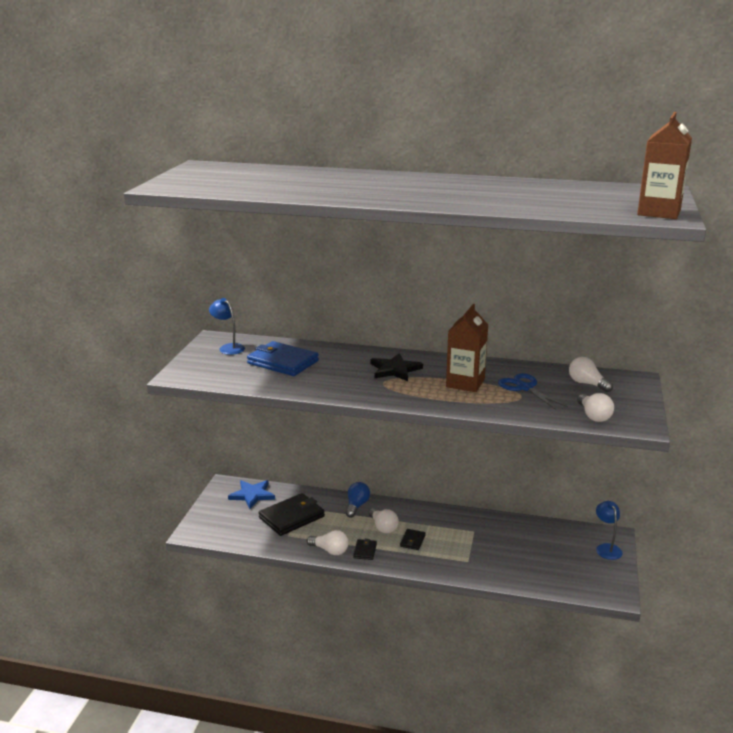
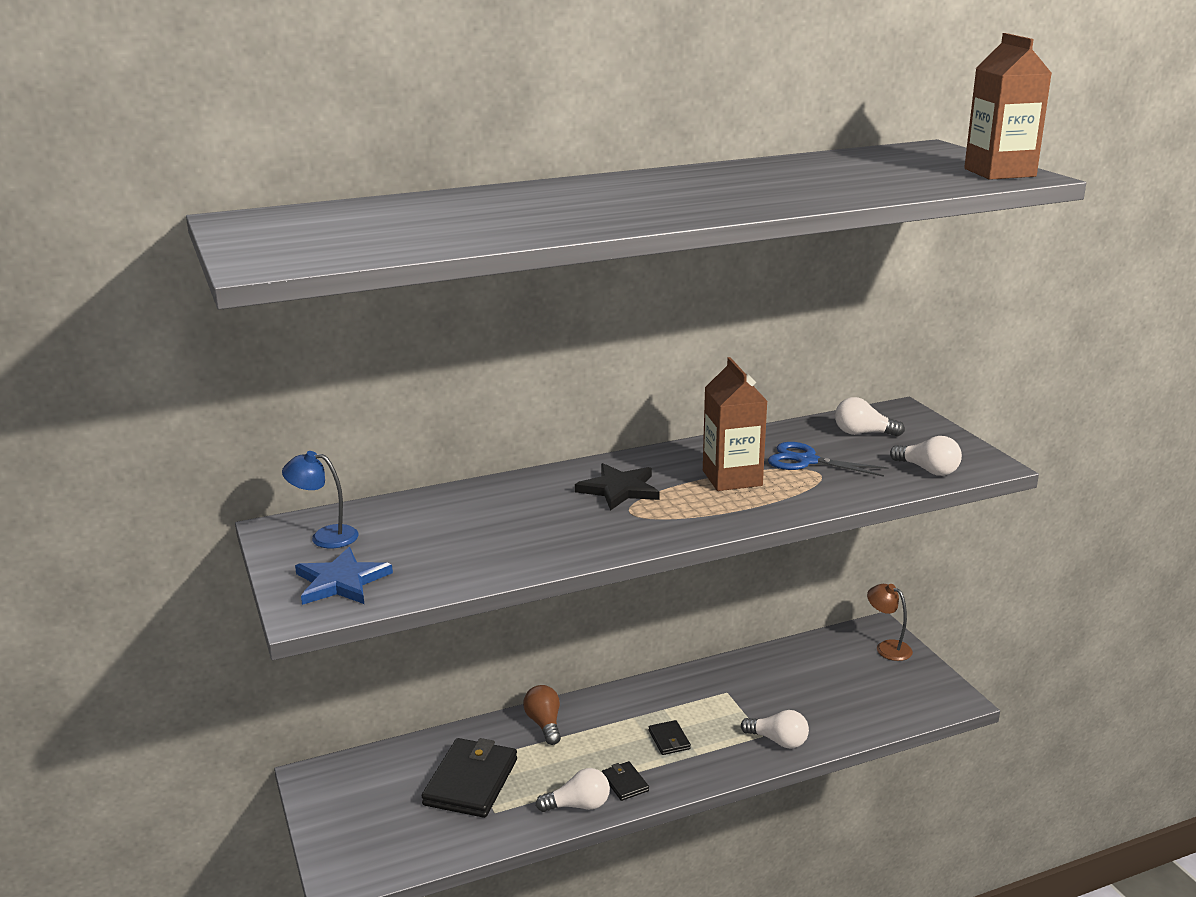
camera: 35 degrees left, 0 degrees up
(252, 495) = (373, 775): blue star -> blue star (341, 581)
(283, 362) = (446, 531): blue wallet -> none
(357, 506) = (544, 724): blue light bulb -> brown light bulb
(383, 527) = (612, 738): white light bulb -> white light bulb (778, 741)
(606, 548) = (887, 647): blue lamp -> brown lamp

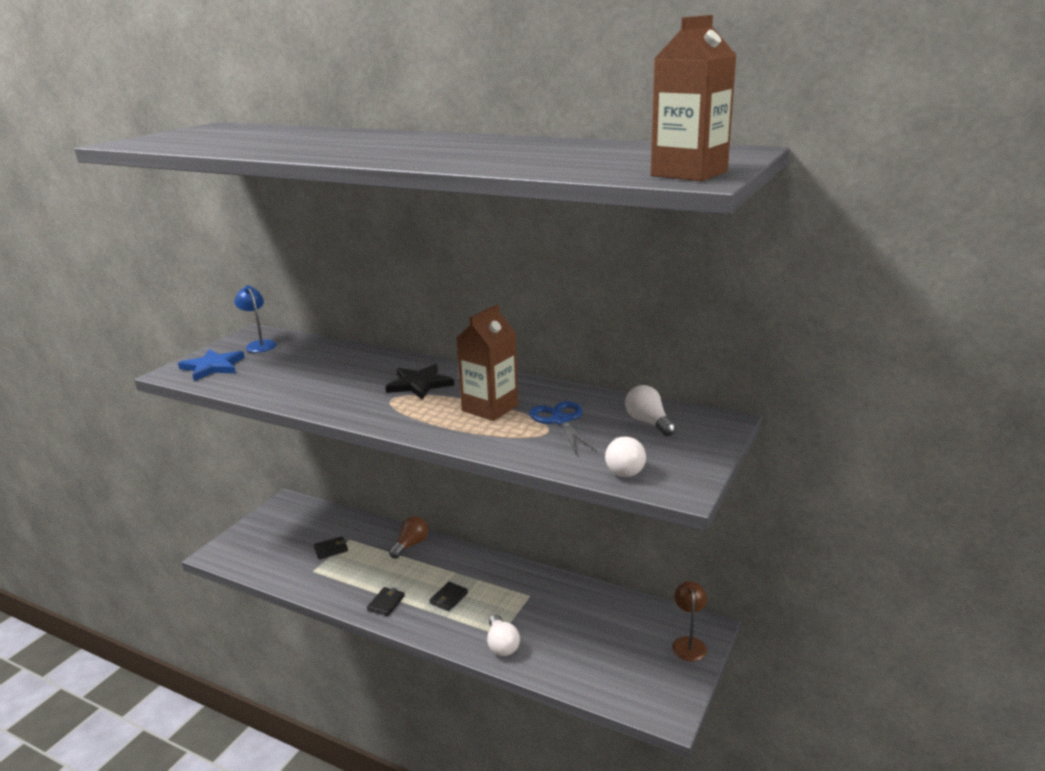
camera: 50 degrees right, 0 degrees up
(471, 782) = (331, 549): black wallet -> black wallet, size x0.47
(578, 805) = (347, 597): white light bulb -> none

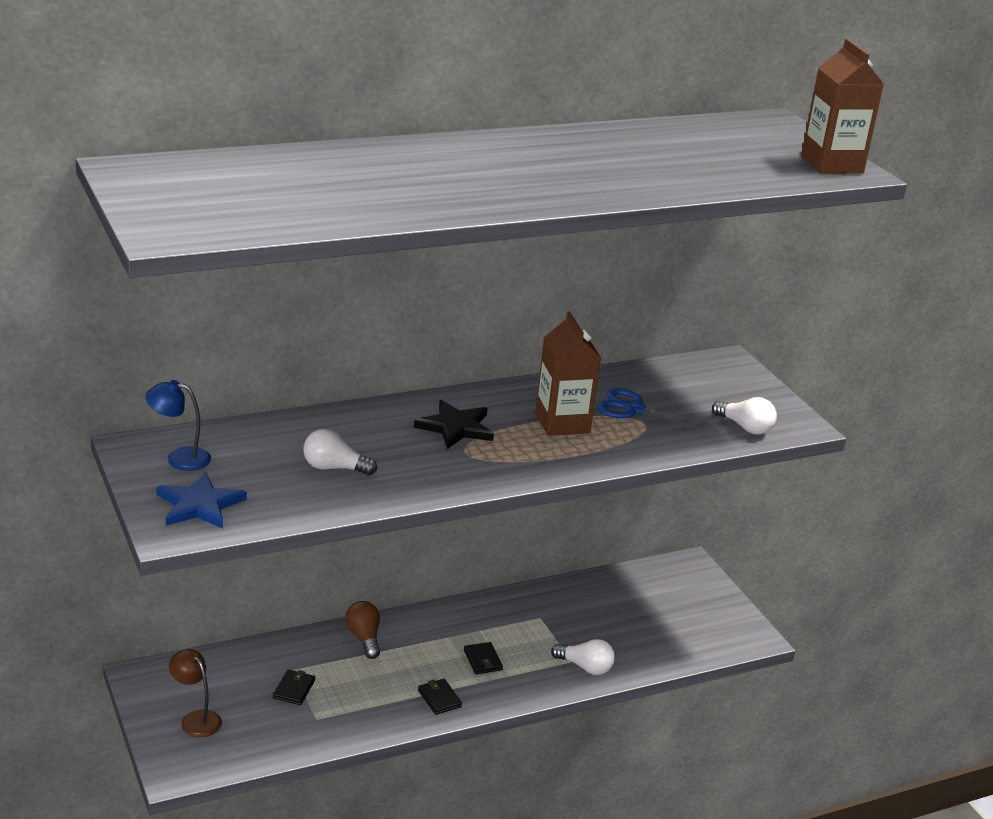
camera: 55 degrees left, 5 degrees up
(648, 422) = (689, 383): white light bulb -> white light bulb (334, 468)
(688, 643) = (697, 583): brown lamp -> brown lamp (196, 719)

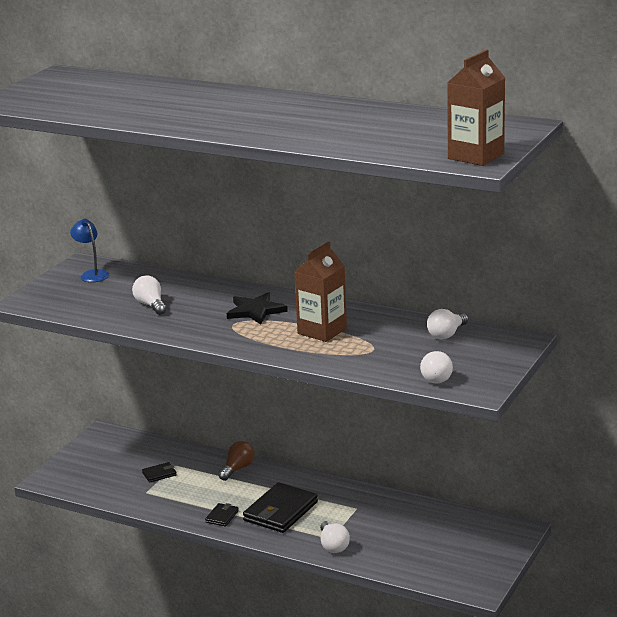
camera: 55 degrees right, 5 degrees down
(196, 719) = (93, 463): brown lamp -> none
(199, 505) = (57, 297): blue star -> none
(482, 660) = (280, 511): black wallet -> black wallet, size x2.12
(634, 409) = (384, 341): blue scissors -> none
(666, 380) = (447, 334): none -> white light bulb

